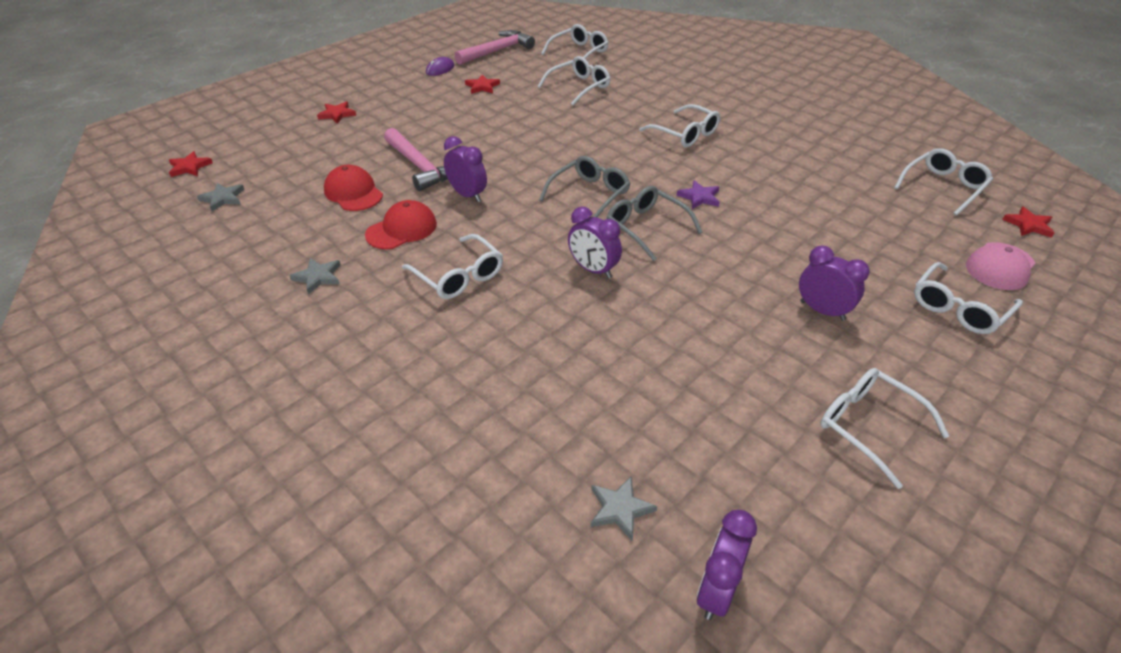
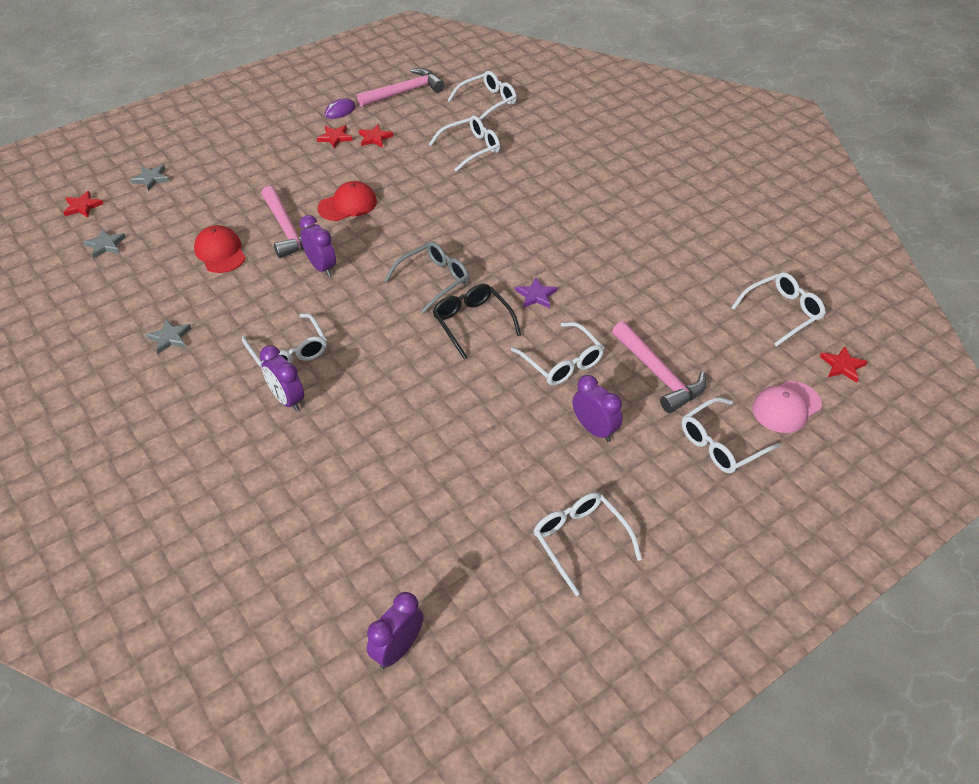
camera: 10 degrees right, 5 degrees up
(337, 114) = (227, 158): red star -> red star (335, 138)
(402, 229) = (252, 297): red cap -> red cap (347, 205)
(593, 270) = (407, 361): purple clock -> purple clock (287, 400)
(620, 509) = (349, 577): grey star -> grey star (151, 179)
(646, 228) = (472, 323): grey glasses -> black glasses
(684, 134) = (553, 219): white glasses -> white glasses (562, 362)
(858, 252) = (658, 374): none -> pink hammer

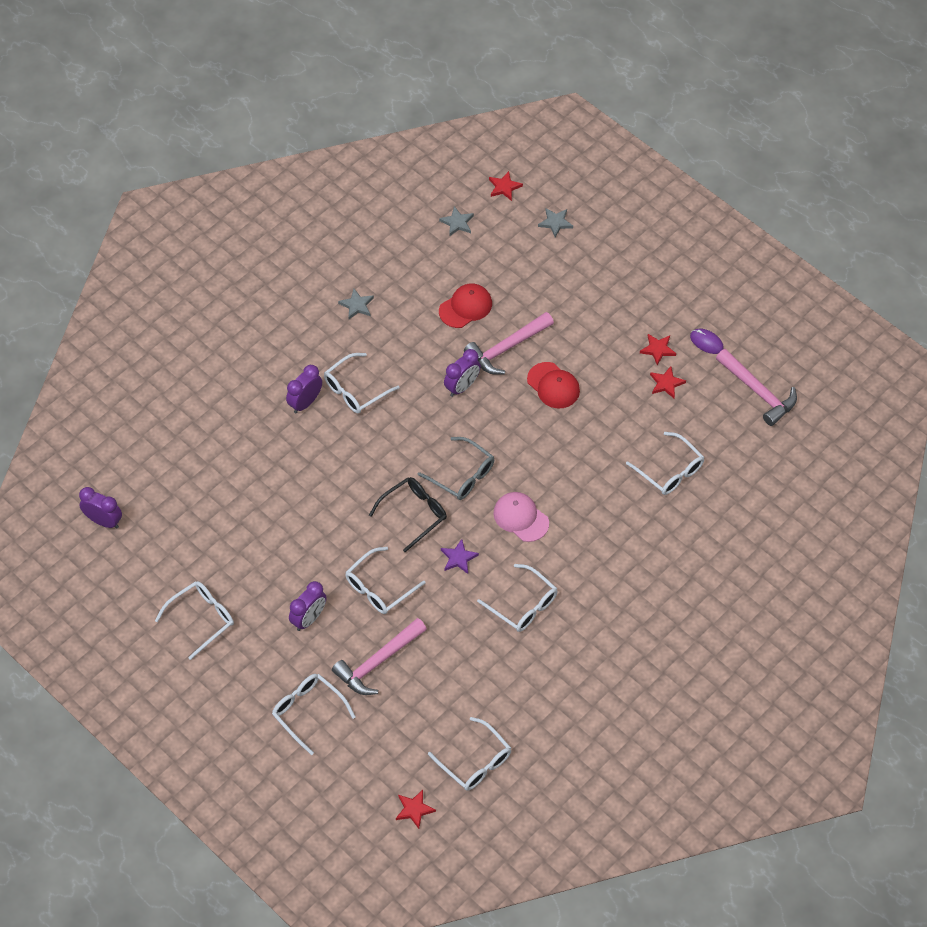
camera: 80 degrees right, 10 degrees up
(487, 102) = (760, 472): white glasses -> white glasses (523, 605)
(786, 407) = (357, 761): pink cap -> pink cap (521, 518)

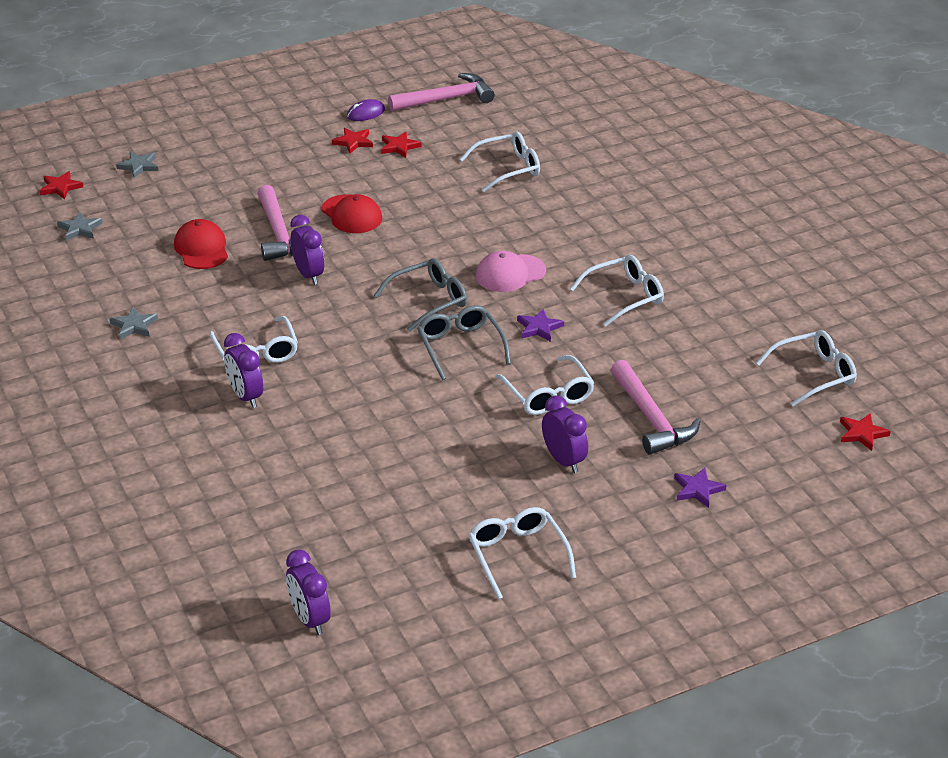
camera: 70 degrees left, 20 degrees down
(104, 521) = (310, 619): purple clock -> purple clock turned 75 degrees counterclockwise
(308, 712) = (698, 489): white glasses -> purple star
(413, 514) = (460, 347): black glasses -> grey glasses
(553, 385) = (352, 214): red cap -> red cap turned 75 degrees clockwise

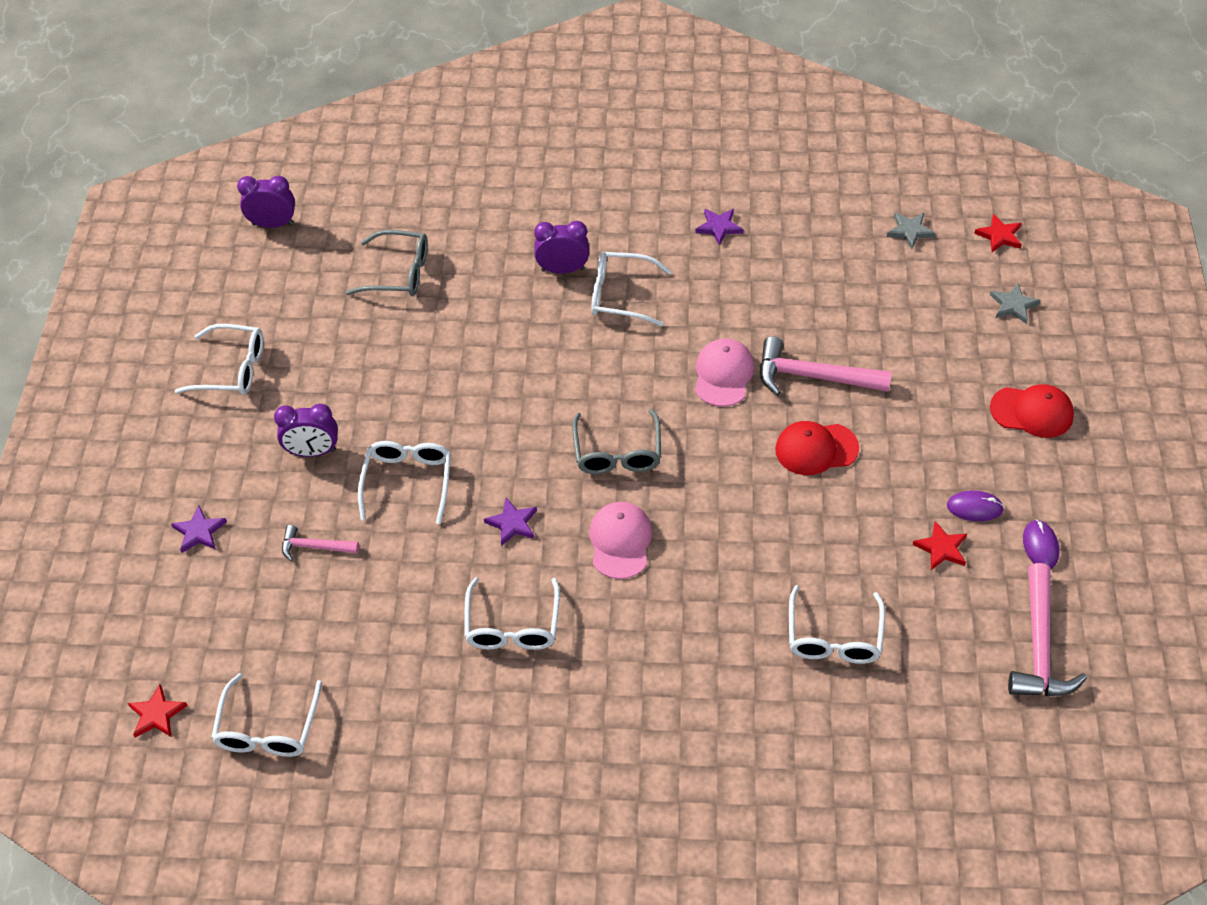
camera: 120 degrees right, 15 degrees up
(134, 325) = (719, 227): grey star -> purple star
(201, 249) = (820, 309): red cap -> red cap (1032, 412)
(309, 275) = (723, 374): purple clock -> pink cap
(353, 142) = (974, 508): red star -> purple mouse
(460, 347) = (526, 446): grey glasses -> grey glasses (398, 273)
(548, 395) = (408, 482): white glasses -> white glasses turned 90 degrees clockwise
(651, 418) = (315, 547): pink hammer -> pink hammer, size x0.55

